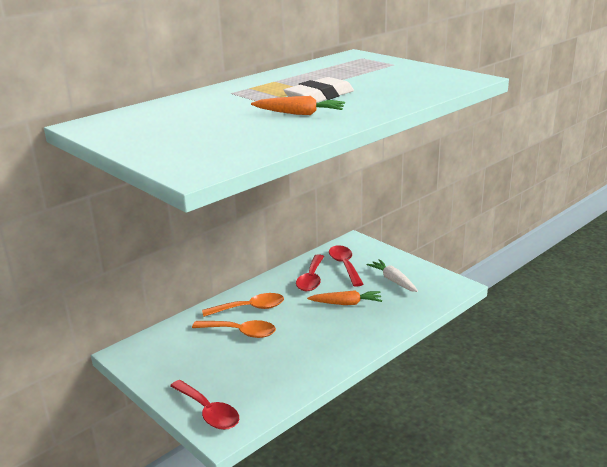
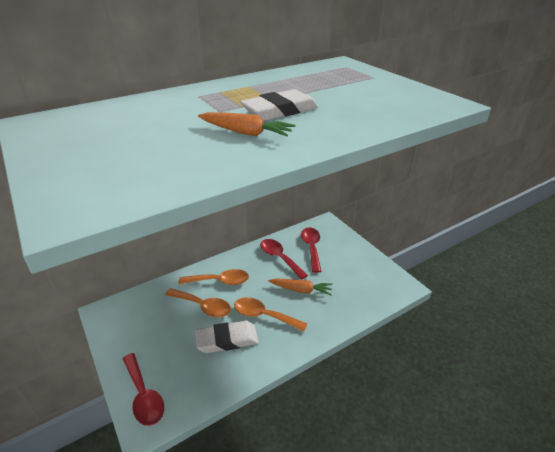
camera: 10 degrees right, 10 degrees up
(280, 355) = (227, 339): none -> white eraser
(311, 279) = (279, 258): red spoon -> red spoon turned 120 degrees clockwise
(313, 330) = (264, 315): none -> orange spoon
(393, 280) = (348, 271): white carrot -> none

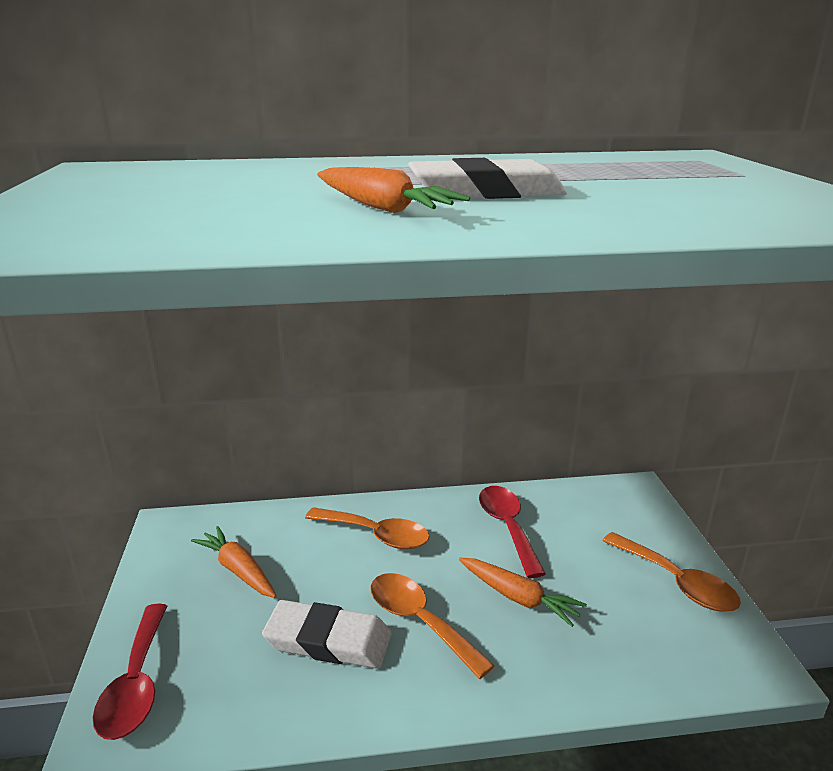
camera: 25 degrees right, 10 degrees down
(159, 322) = (238, 570): none -> orange carrot
(203, 306) = (322, 568): orange spoon -> orange spoon (676, 582)
(311, 248) = (581, 527): red spoon -> none

